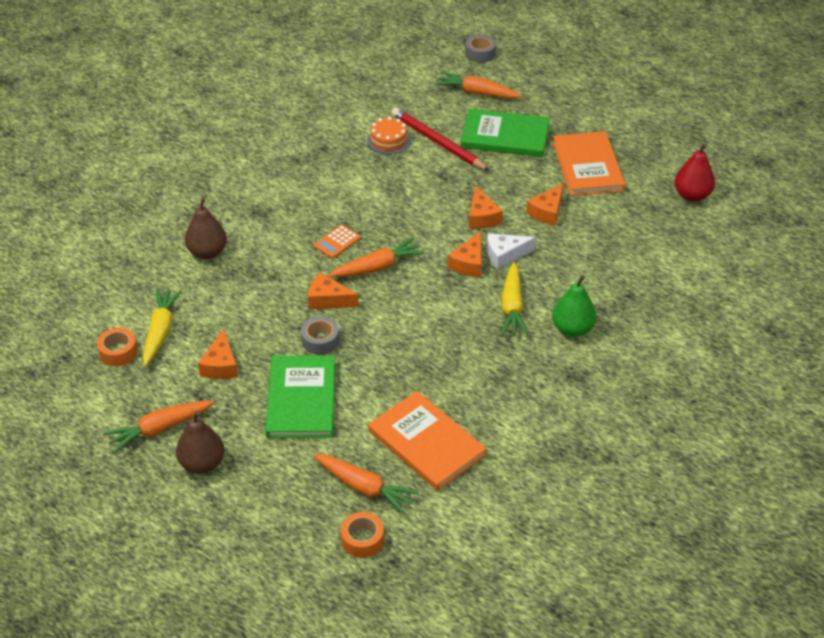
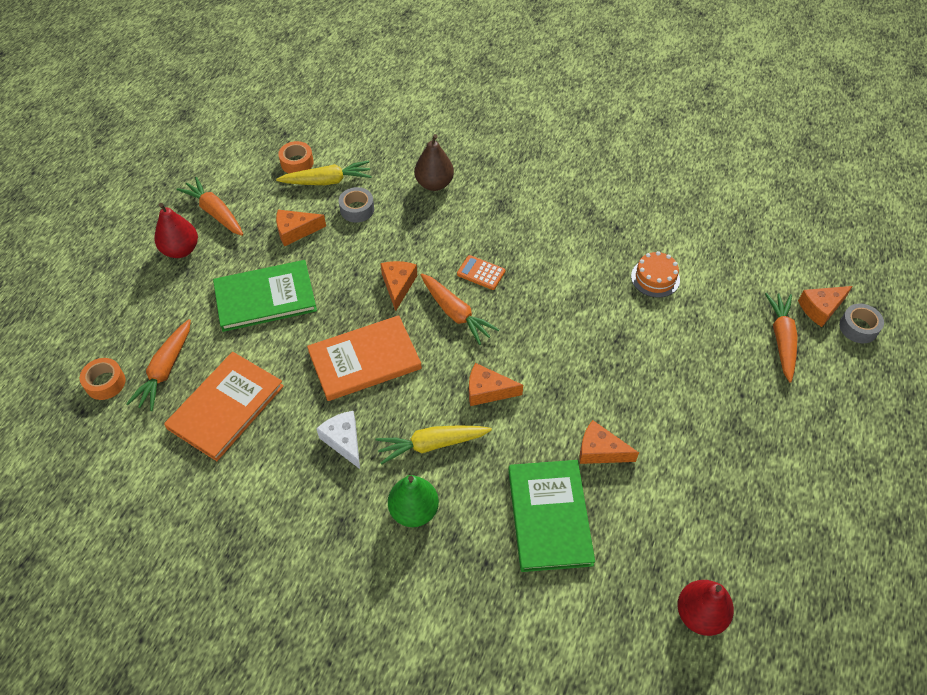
camera: 75 degrees right, 10 degrees up
(202, 463) = (181, 250): brown pear -> red pear
(320, 340) = (342, 293): grey tape -> grey tape (357, 209)
(437, 142) = (673, 321): red pencil -> none
(482, 217) = (566, 388): orange cheese -> orange cheese (821, 308)
(505, 136) = (716, 383): green book -> green book (549, 516)
(505, 255) = (512, 422): white cheese -> white cheese (344, 441)
(588, 166) = (701, 480): orange book -> orange book (364, 360)

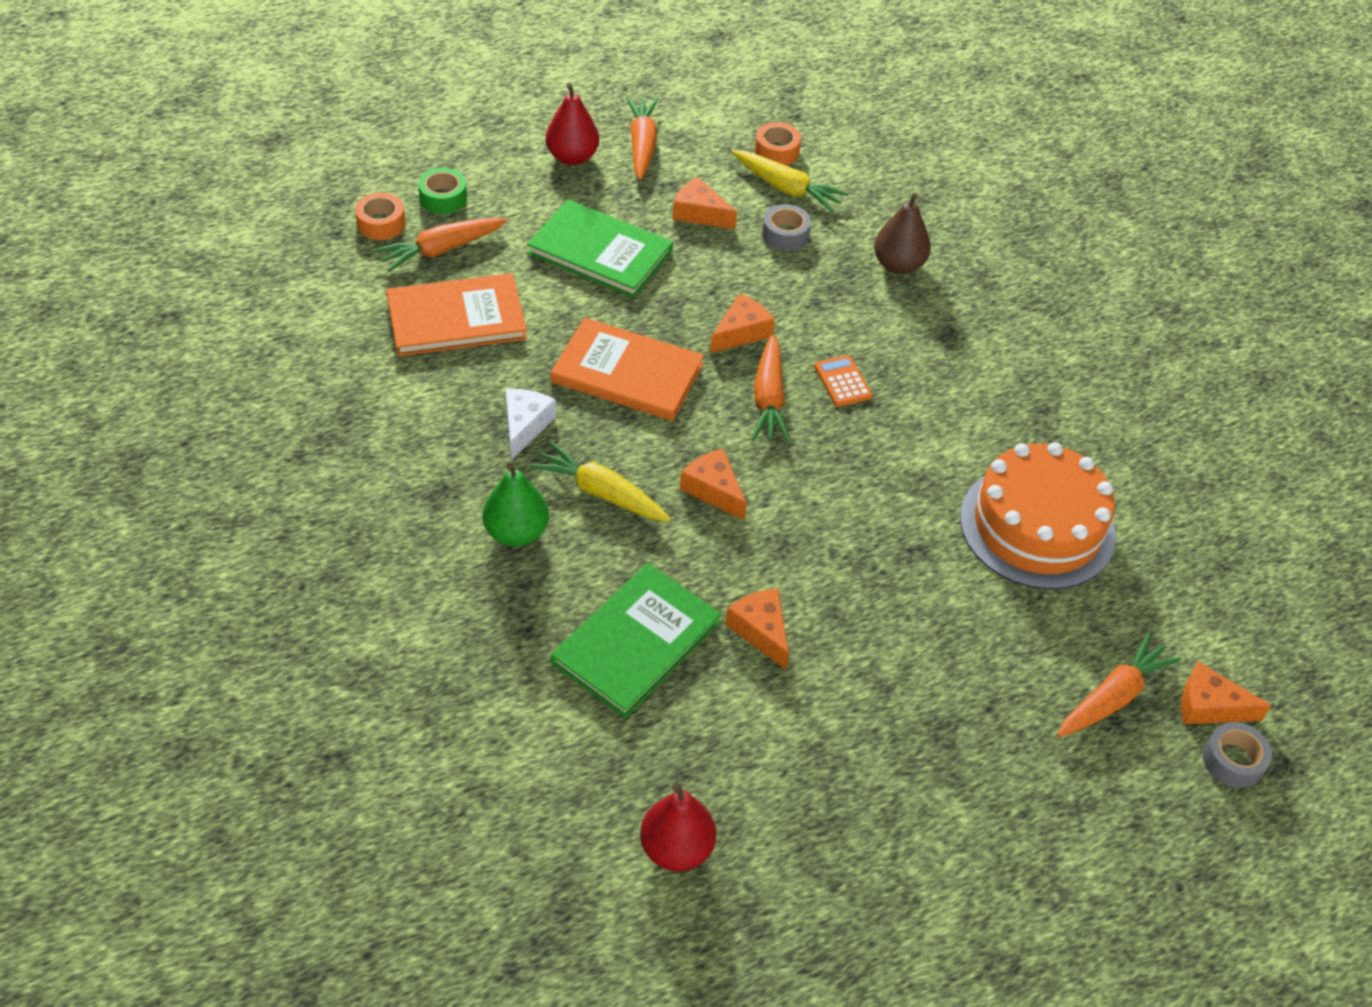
camera: 40 degrees right, 5 degrees down
(128, 335) = (443, 198): none -> green tape
(655, 278) = (1037, 526): orange cake -> orange cake, size x2.11

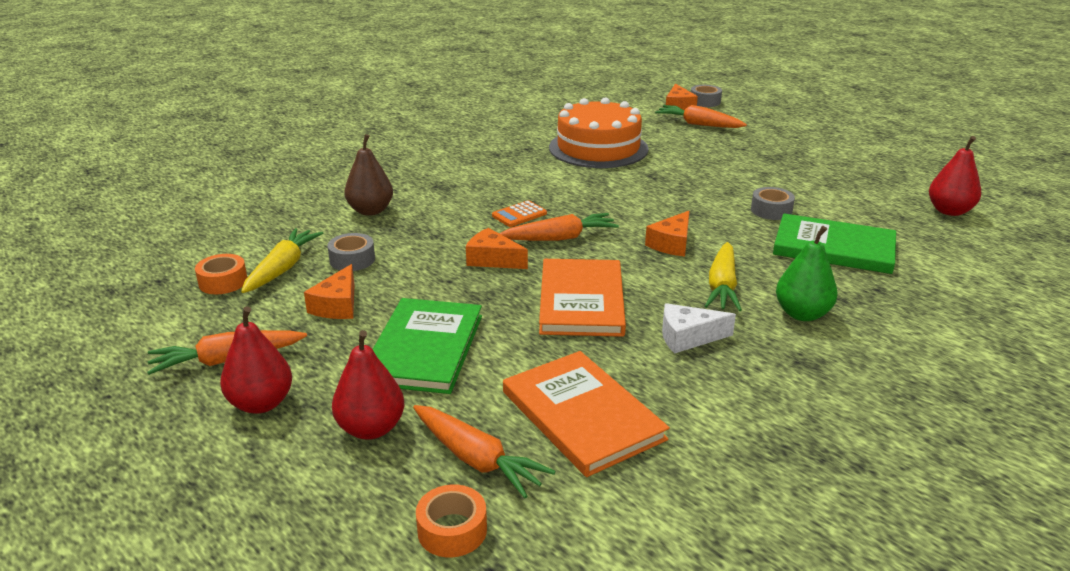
camera: 105 degrees left, 20 degrees down
(443, 198) = (377, 488): green tape -> none
(509, 205) = (371, 429): none -> red pear
(761, 631) = (771, 210): orange cheese -> grey tape

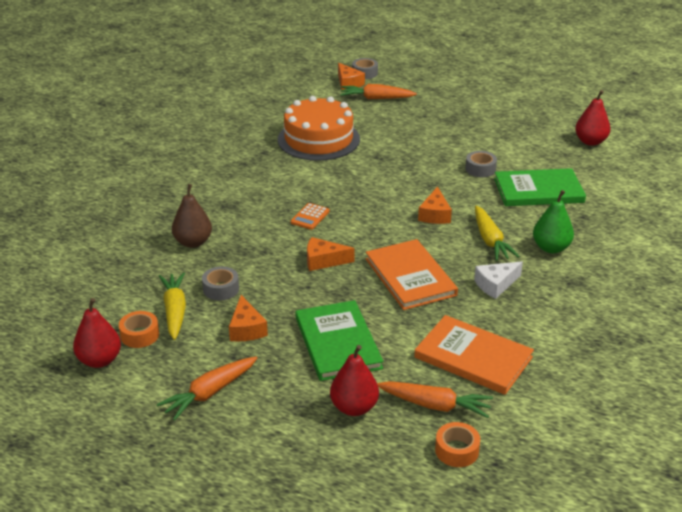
camera: 25 degrees left, 5 degrees up
(261, 403) = (266, 415): red pear -> red pear (100, 360)
(560, 238) = (355, 230): orange carrot -> none

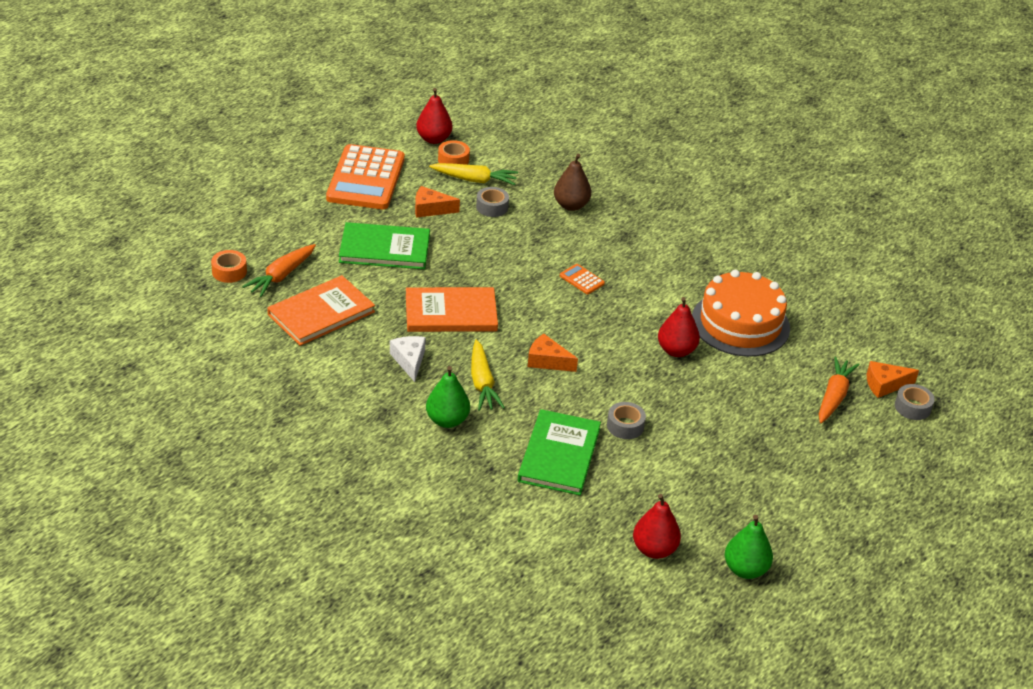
camera: 105 degrees right, 5 degrees up
(210, 393) = (366, 178): orange carrot -> orange calculator
(323, 261) = (503, 270): orange cheese -> none
(354, 407) = (306, 238): red pear -> red pear (676, 350)
(490, 240) = (482, 383): yellow carrot -> yellow carrot turned 105 degrees counterclockwise
(573, 111) = (745, 569): none -> green pear

